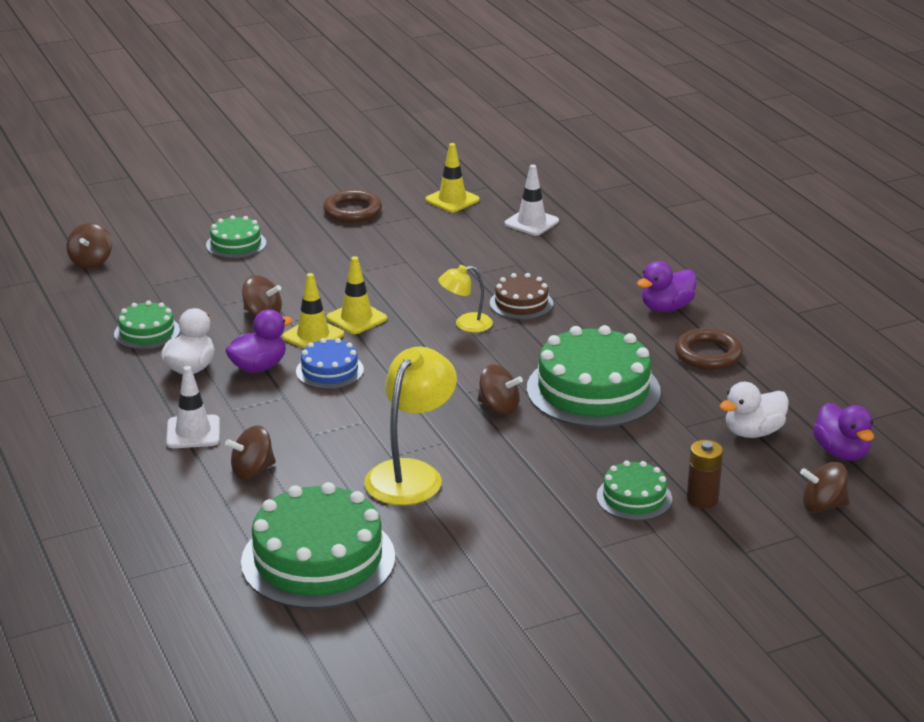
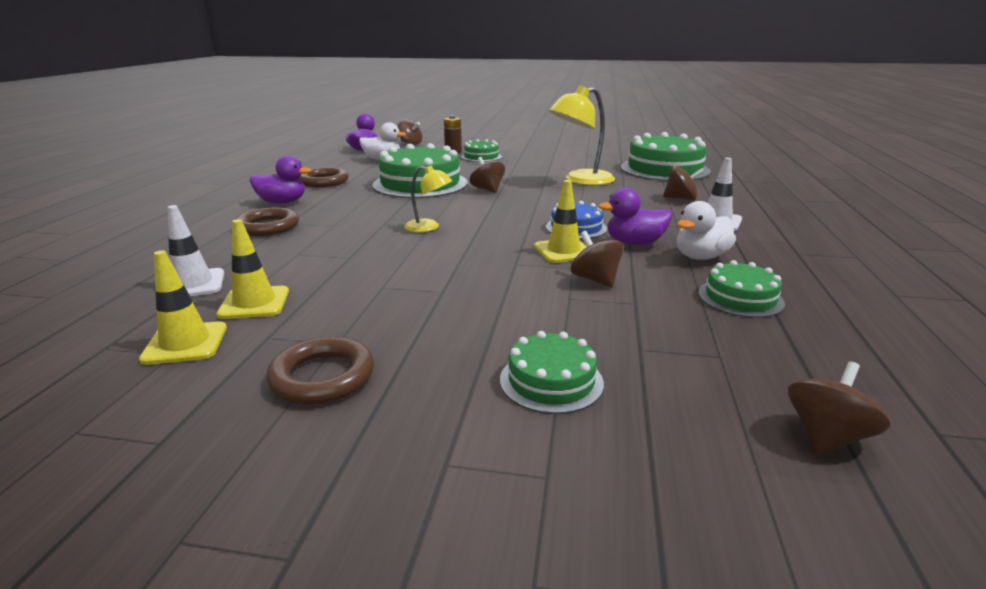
camera: 145 degrees left, 5 degrees down
(356, 318) = (508, 253): yellow traffic cone -> yellow traffic cone (254, 303)
(521, 303) = (362, 228): brown cake -> none
(603, 277) = (268, 227): none -> brown ring

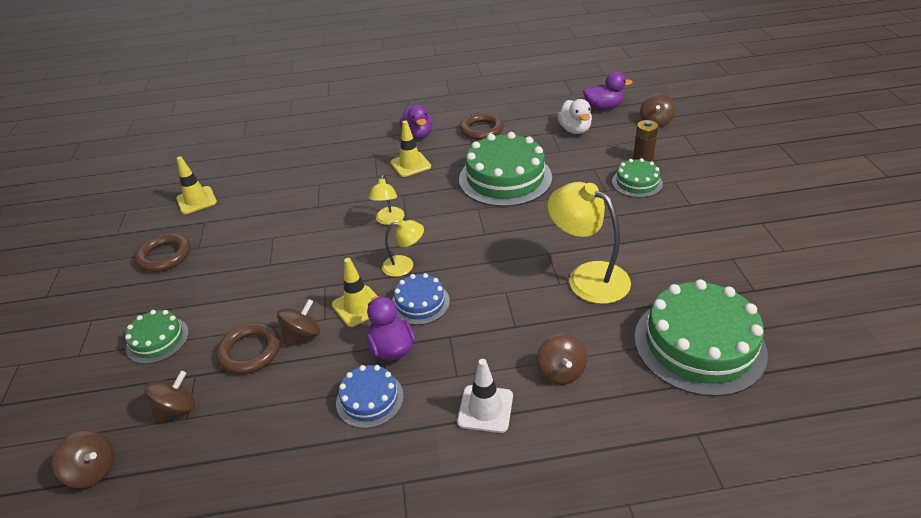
camera: 75 degrees right, 15 degrees up
(192, 284) = (264, 169): white traffic cone -> none
(254, 303) = (243, 200): yellow traffic cone -> yellow traffic cone (410, 165)
(268, 227) = (363, 152): brown ring -> brown ring (250, 351)
(487, 189) = (510, 221): brown spinning top -> brown spinning top (177, 409)
(514, 228) = (405, 265): none -> yellow lamp
(700, 257) = (370, 399): white duck -> blue cake
(740, 298) = (281, 430): green cake -> none

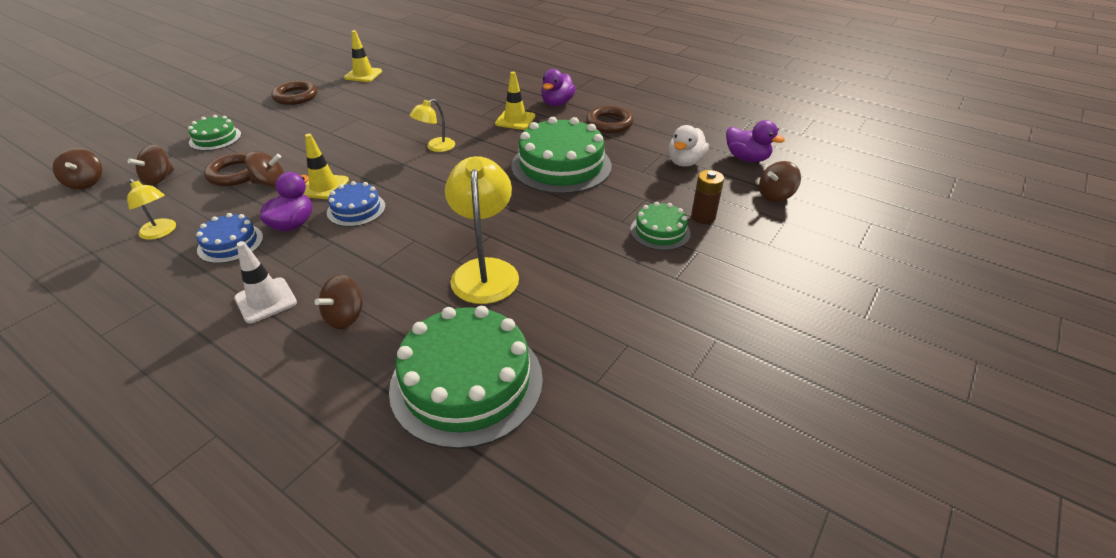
camera: 40 degrees right, 0 degrees up
(177, 409) = (159, 179): brown spinning top -> brown spinning top turned 120 degrees clockwise
(405, 265) = (391, 181): yellow lamp -> yellow lamp (161, 232)

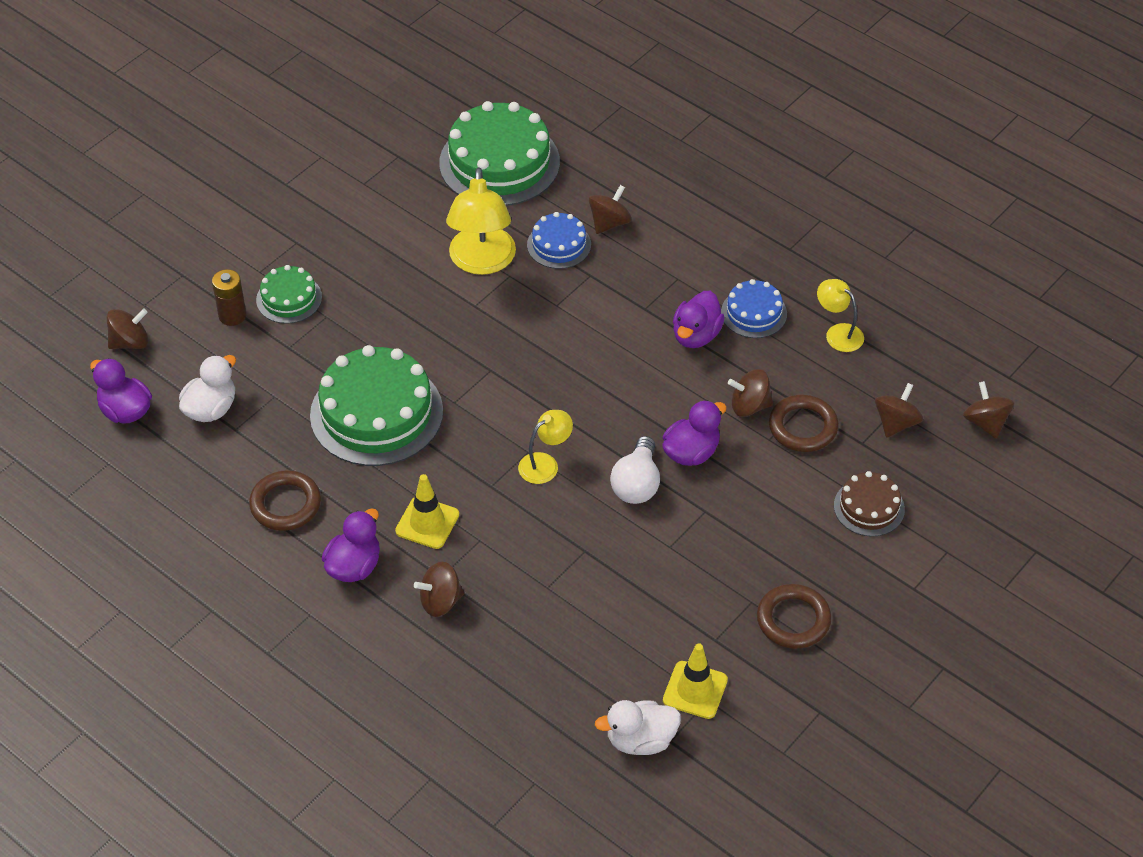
camera: 175 degrees left, 10 degrees up
(215, 138) = (869, 507): green cake -> brown cake
(266, 300) = (688, 244): white traffic cone -> none
(324, 187) = (679, 393): yellow traffic cone -> none
(327, 157) = (691, 452): none -> purple duck
(356, 209) = (630, 353): blue cake -> blue cake (559, 245)
(372, 141) = (637, 484): none -> white light bulb
(397, 61) = (640, 740): none -> white duck
(503, 94) = (440, 601): none -> brown spinning top

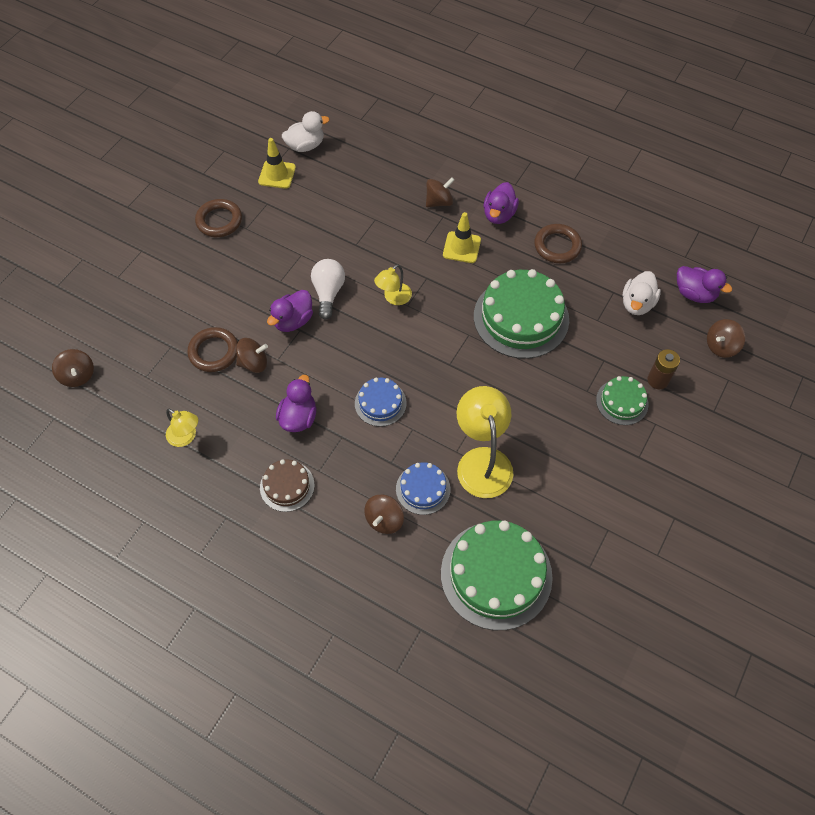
camera: 170 degrees right, 10 degrees up
(754, 313) = (254, 446): blue cake -> blue cake (380, 403)
(869, 507) = (168, 299): brown cake -> brown cake (287, 486)
(896, 423) = (145, 365): brown spinning top -> none

